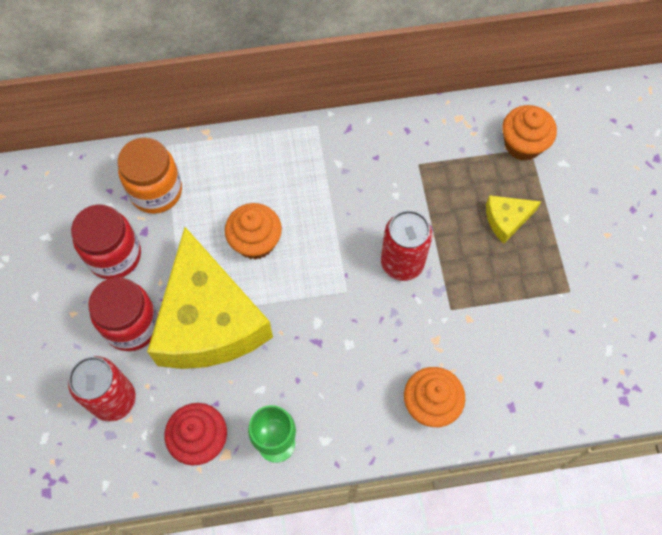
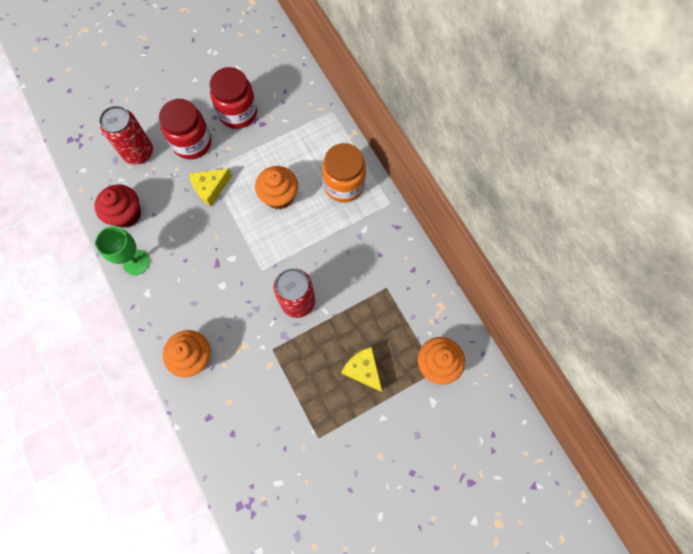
camera: 70 degrees right, 5 degrees up
(156, 191) = (295, 119): orange jar -> orange jar (344, 185)
(209, 320) = (210, 188): yellow cheese -> yellow cheese, size x0.41

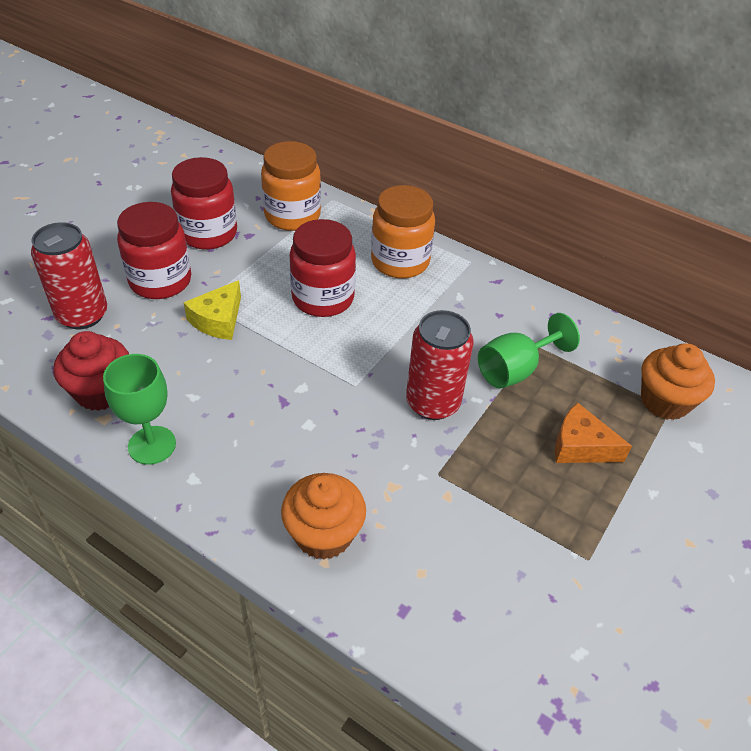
camera: 30 degrees left, 25 degrees down
(279, 196) = (323, 298): orange cupcake -> red jar
(298, 117) = (292, 216): none -> orange jar
(361, 300) = (515, 370): none -> green goblet
(363, 370) = (580, 446): yellow cheese -> orange cheese

